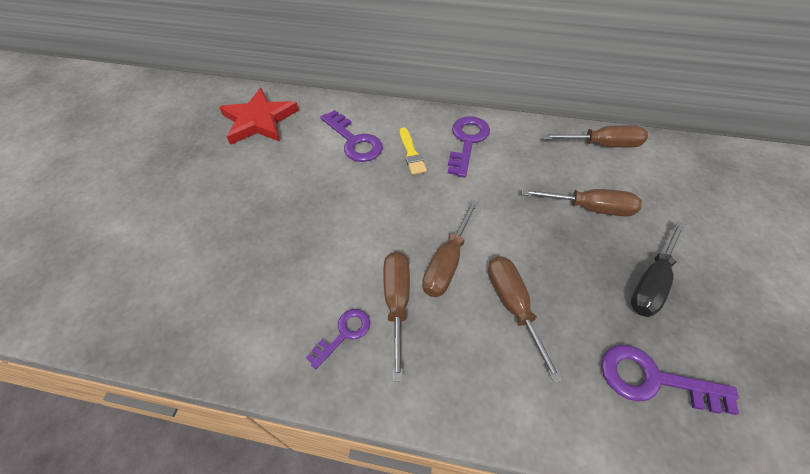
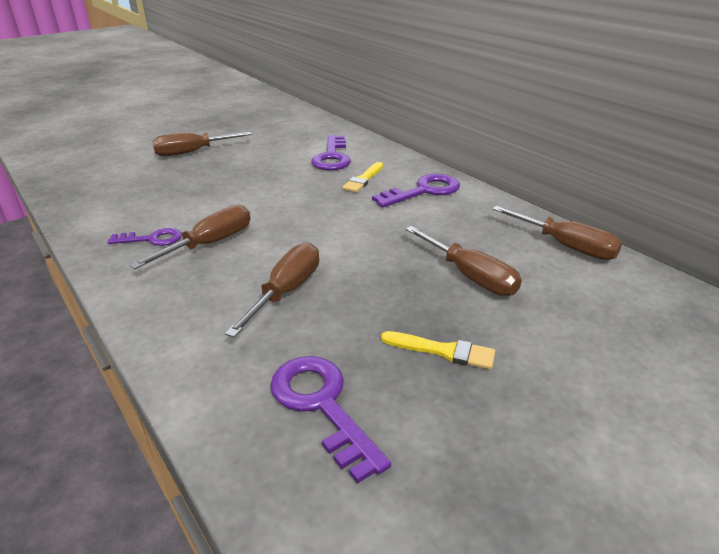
camera: 40 degrees right, 20 degrees down
(259, 121) = (286, 125): red star -> none
(447, 262) = (282, 243): brown screwdriver -> brown screwdriver (192, 152)
(651, 282) = (443, 351): black screwdriver -> yellow brush

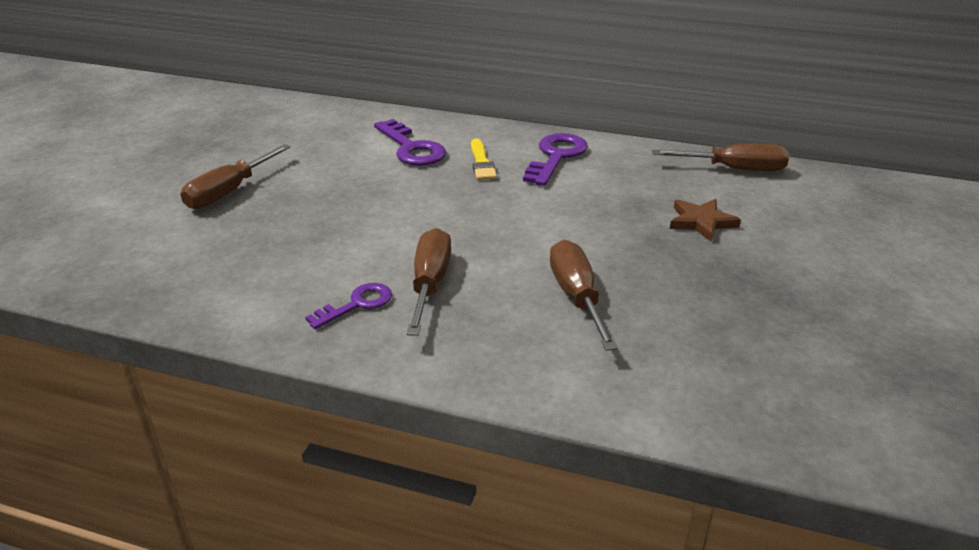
camera: 35 degrees left, 0 degrees up
(322, 406) = (742, 370): purple key -> none
(443, 351) = (763, 289): yellow brush -> none
(470, 276) = (701, 222): brown screwdriver -> brown star

